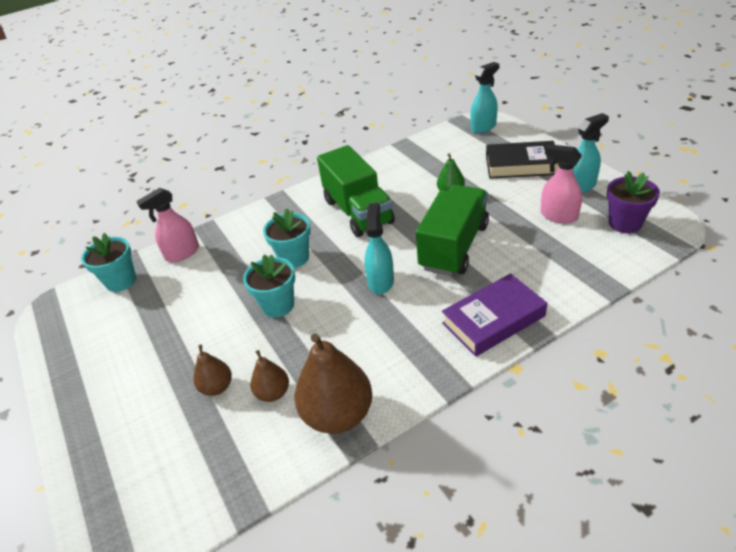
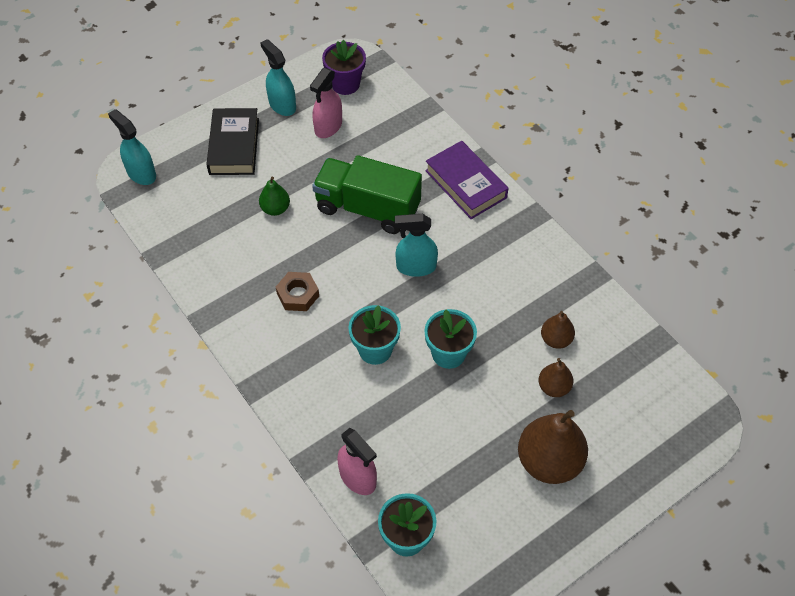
camera: 100 degrees left, 15 degrees up
(338, 414) = (572, 288): brown pear -> brown pear (549, 461)
(358, 212) = (298, 295): green truck -> brown nut

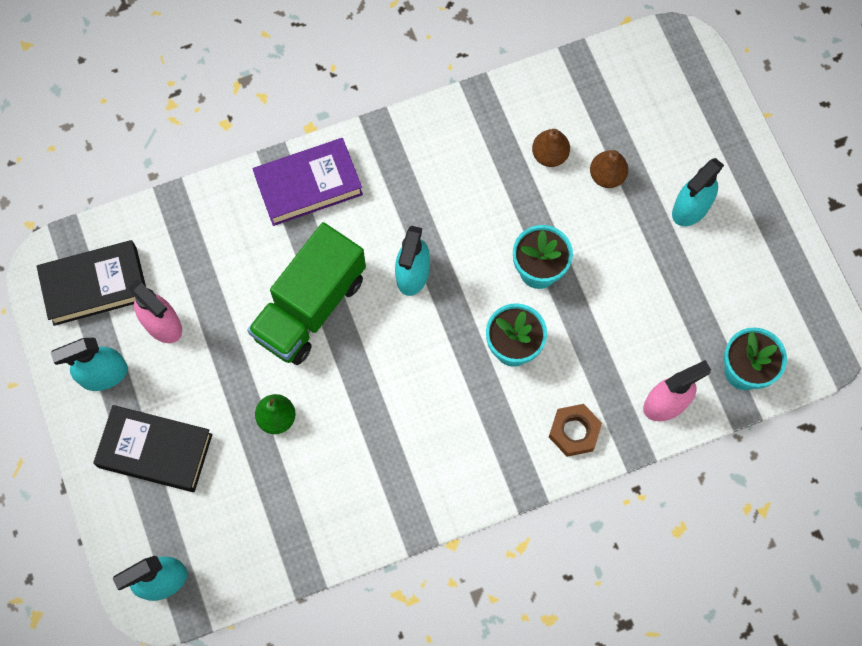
camera: 75 degrees left, 15 degrees up
(298, 295) = (414, 417): brown nut -> brown nut (574, 431)
(345, 84) = (95, 286): purple flower pot -> black book
(549, 461) = (690, 208): brown pear -> turquoise spray bottle

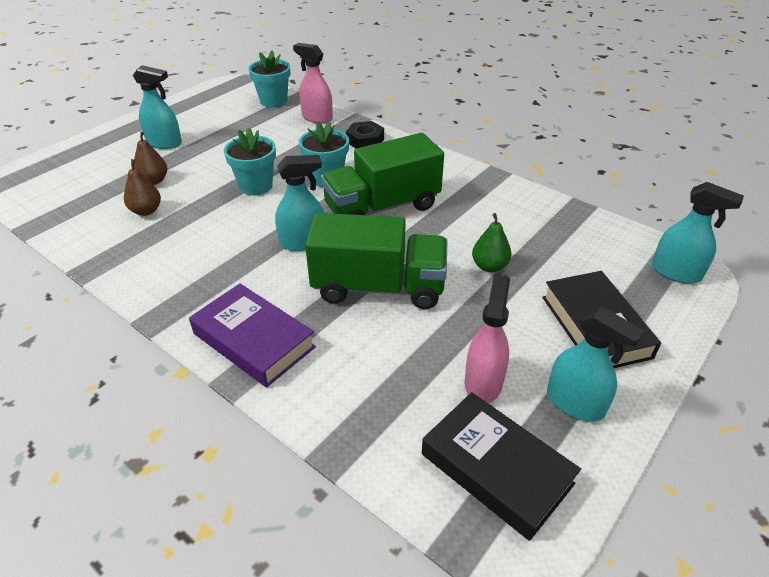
camera: 120 degrees left, 30 degrees down
(425, 375) = (382, 207): none -> green truck
(574, 431) = (365, 140): brown nut -> black nut

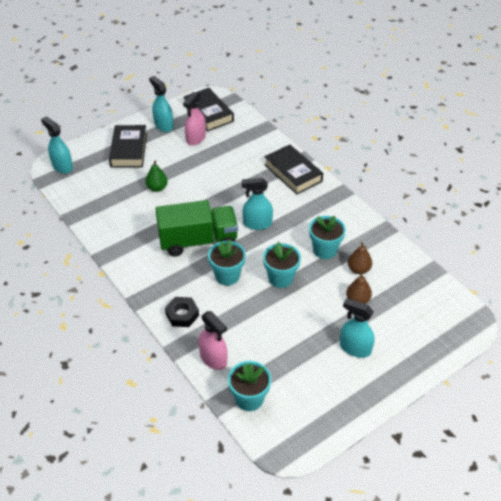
camera: 165 degrees left, 5 degrees up
(194, 225) = (325, 250): none -> turquoise flower pot
(253, 340) = (293, 173): purple book -> black book
(378, 287) = (223, 188): green truck -> none

